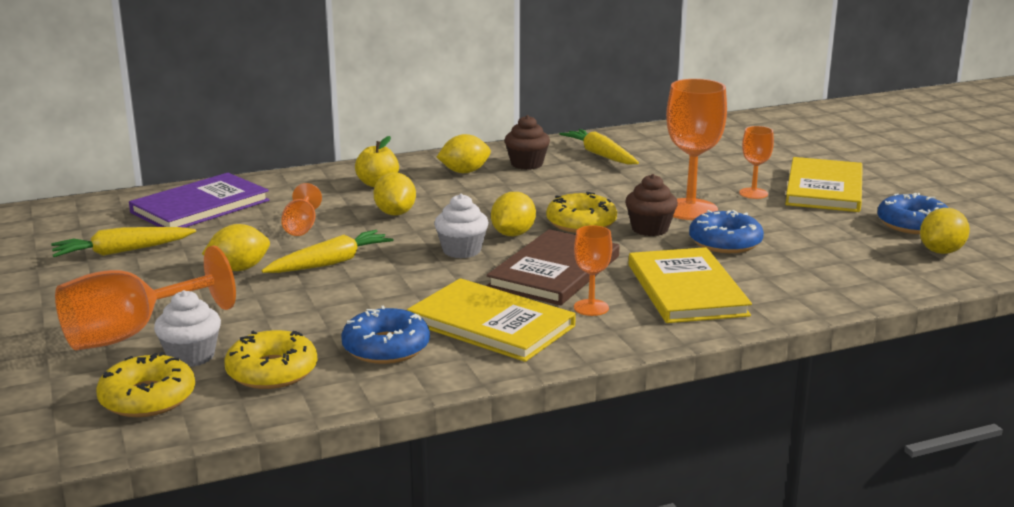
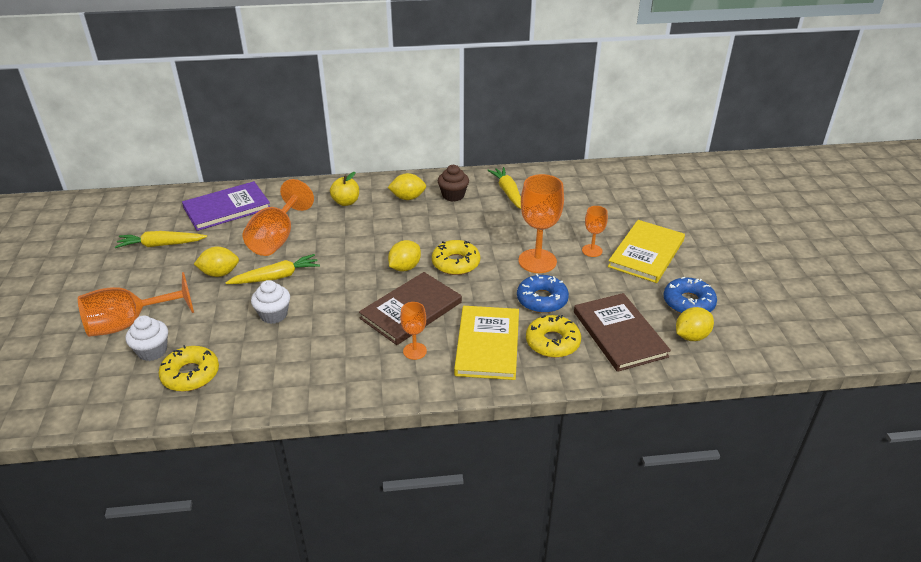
camera: 15 degrees right, 15 degrees up
(147, 398) = (110, 384): yellow donut -> yellow donut (552, 342)
(301, 227) = (277, 238): orange goblet -> orange goblet, size x1.86
(386, 347) = (268, 365): blue donut -> none
(395, 213) = (341, 234): yellow lemon -> none
(461, 250) = (363, 279): white cupcake -> white cupcake (273, 315)
(491, 324) = (343, 355): yellow book -> none
(650, 229) = (498, 277): brown cupcake -> none
(850, 260) = (619, 334): none -> brown book

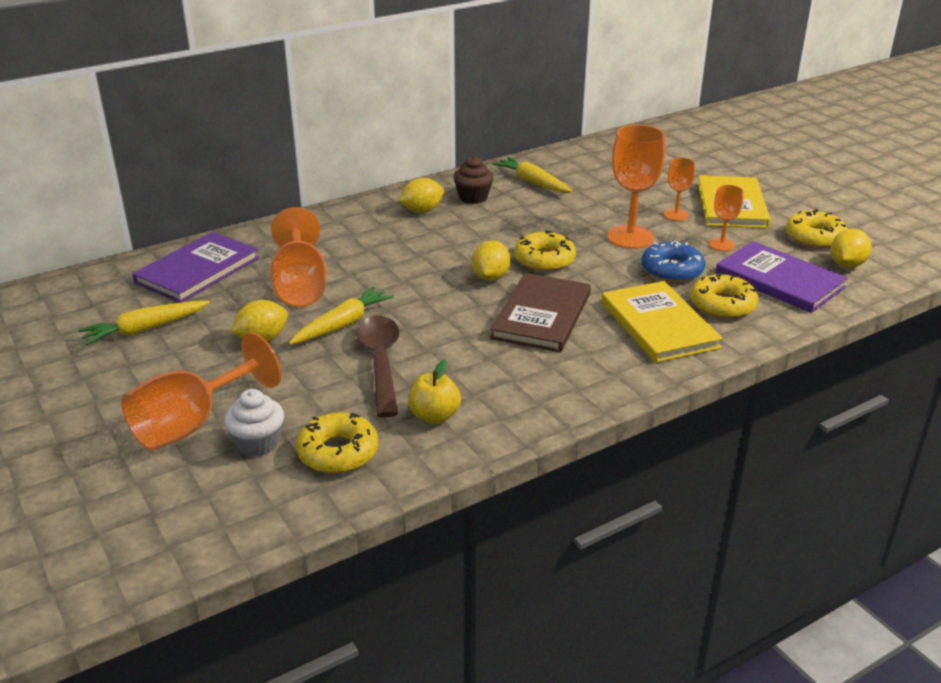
camera: 25 degrees left, 5 degrees down
(273, 315) = (380, 363): white cupcake -> brown spoon
(346, 202) = (350, 231): yellow apple -> yellow apple (434, 416)
(415, 351) = (587, 352): orange goblet -> orange goblet (721, 244)
(619, 334) = (779, 280): brown book -> purple book
(688, 302) = (815, 237): blue donut -> yellow donut

